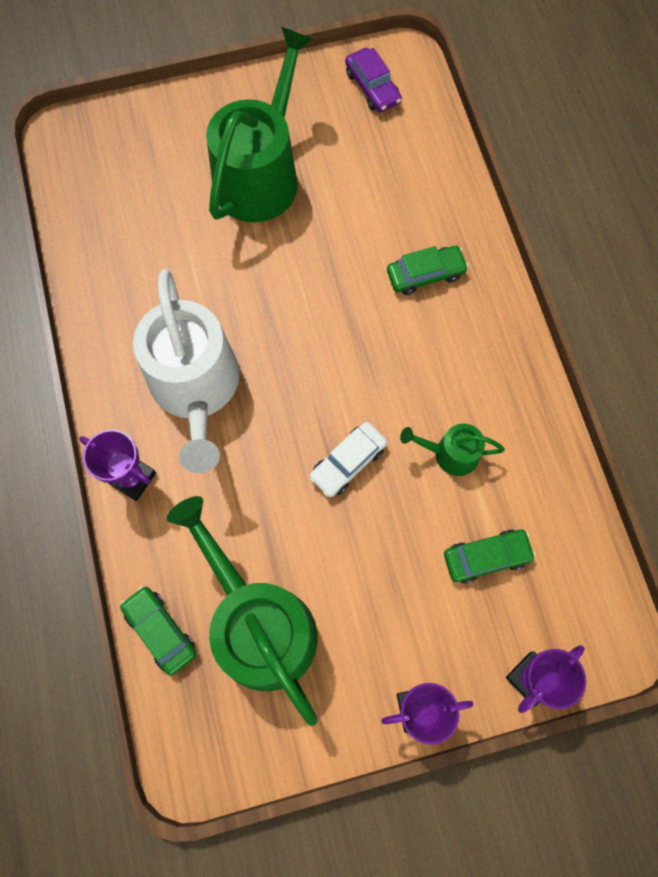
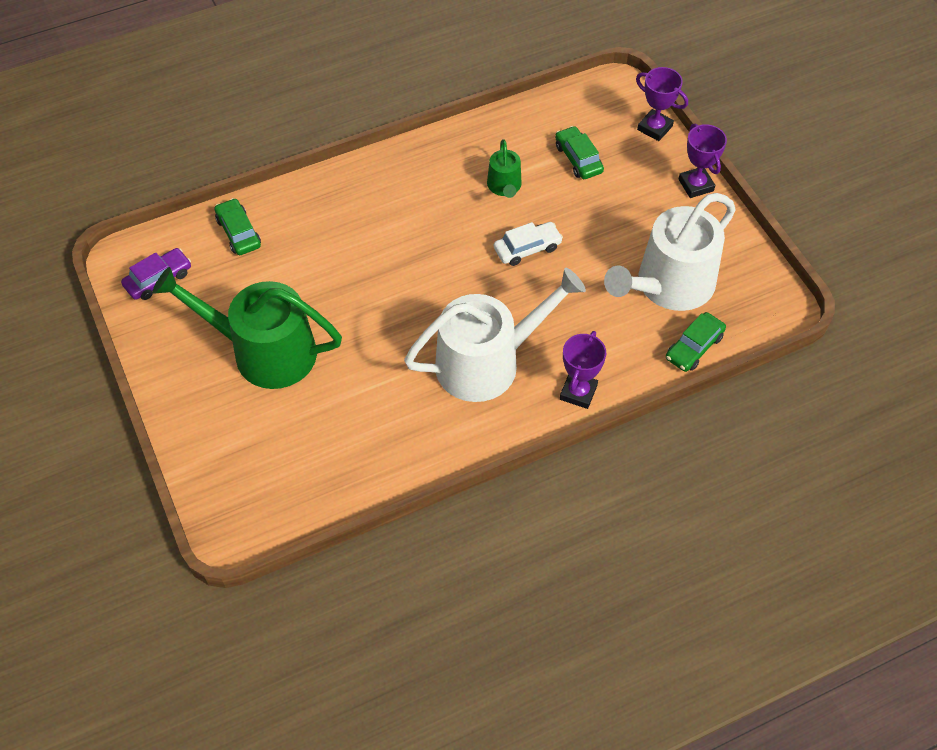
camera: 100 degrees left, 15 degrees down
(259, 624) = (669, 285): green watering can -> white watering can
(348, 462) = (527, 248): white car -> white car turned 60 degrees counterclockwise
(425, 274) = (351, 218): green car -> green car (239, 232)

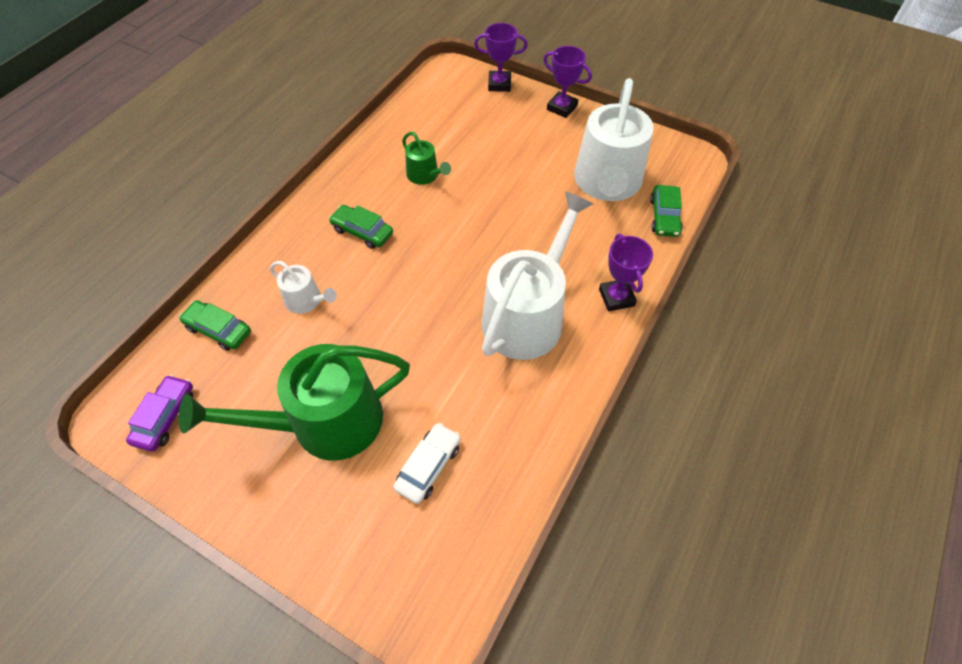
camera: 35 degrees left, 0 degrees up
(320, 246) = (306, 301): none -> white watering can
(527, 248) = (482, 211): white car -> white car (428, 466)
(578, 158) = (463, 129): green car -> green car (362, 231)

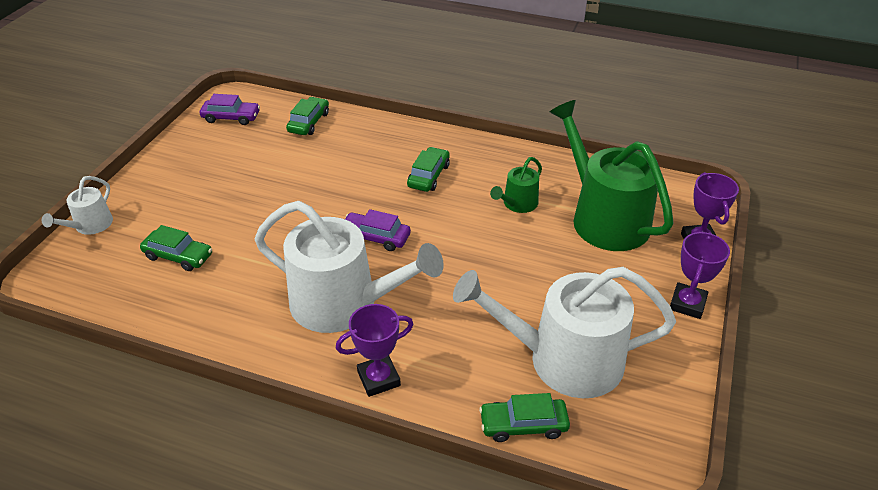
camera: 80 degrees right, 15 degrees down
(306, 301) = (343, 159): white watering can -> white watering can (90, 225)
(325, 422) = (223, 192): green watering can -> green watering can (604, 218)
(428, 466) = (178, 256): white car -> green car
(443, 283) = (375, 237): none -> purple car

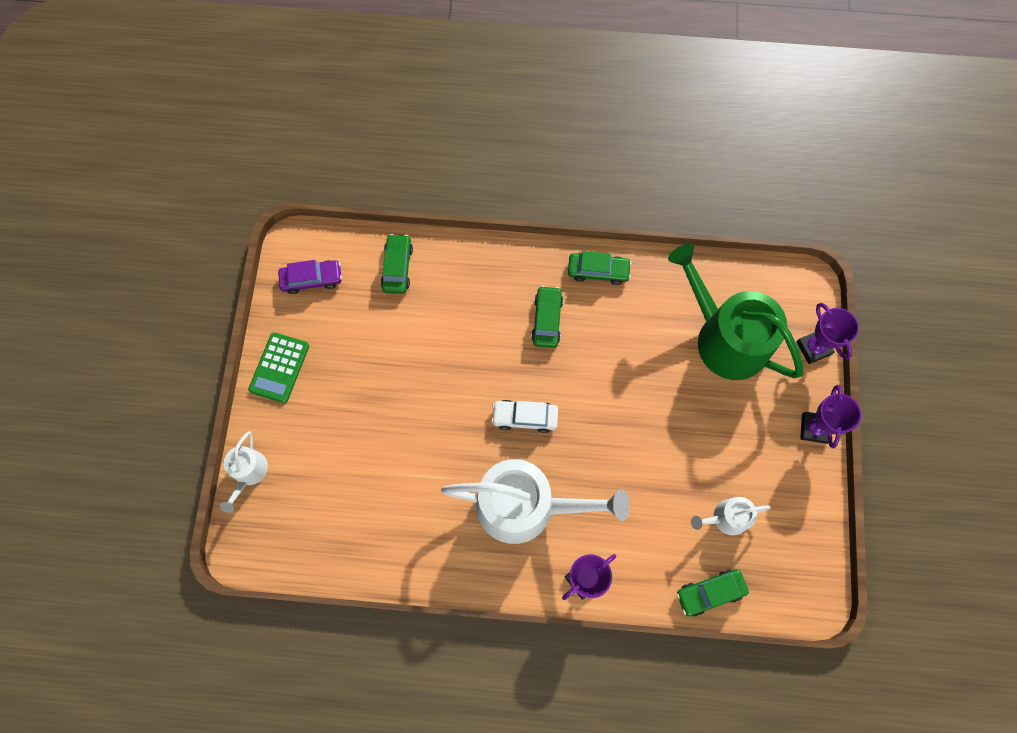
camera: 15 degrees left, 30 degrees up
(167, 164) = (279, 368): none -> green calculator
(178, 256) = (353, 489): green car -> green car (598, 271)
(375, 237) = (525, 417): purple car -> white car
(517, 204) = (642, 339): green watering can -> none
(564, 359) = (726, 518): white watering can -> white watering can, size x0.47

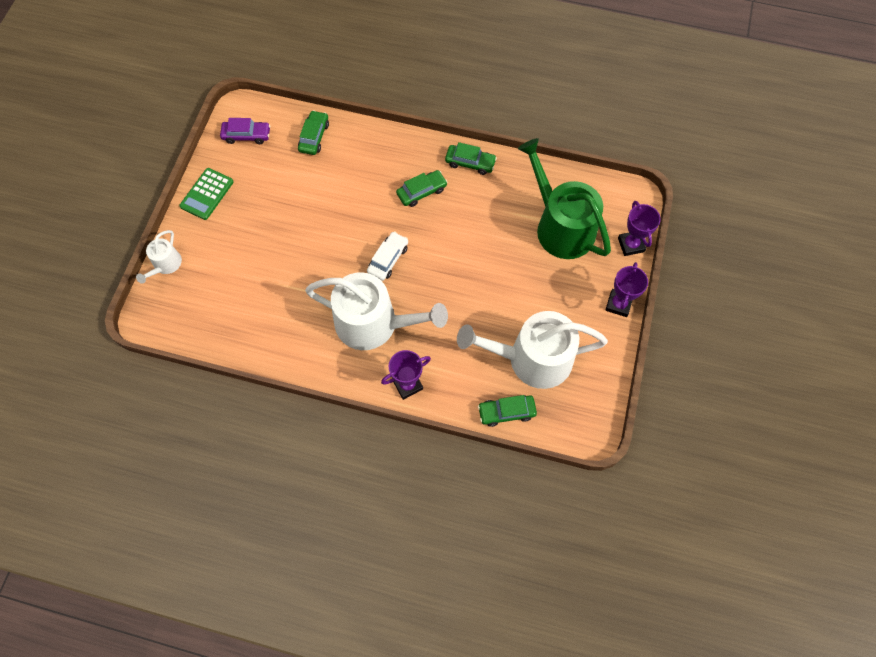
camera: 10 degrees right, 5 degrees down
(525, 417) = (388, 259): white car -> white car turned 105 degrees clockwise
(547, 320) = (422, 192): green car -> green car turned 45 degrees clockwise
(726, 518) = (532, 359): white watering can -> white watering can, size x2.13

